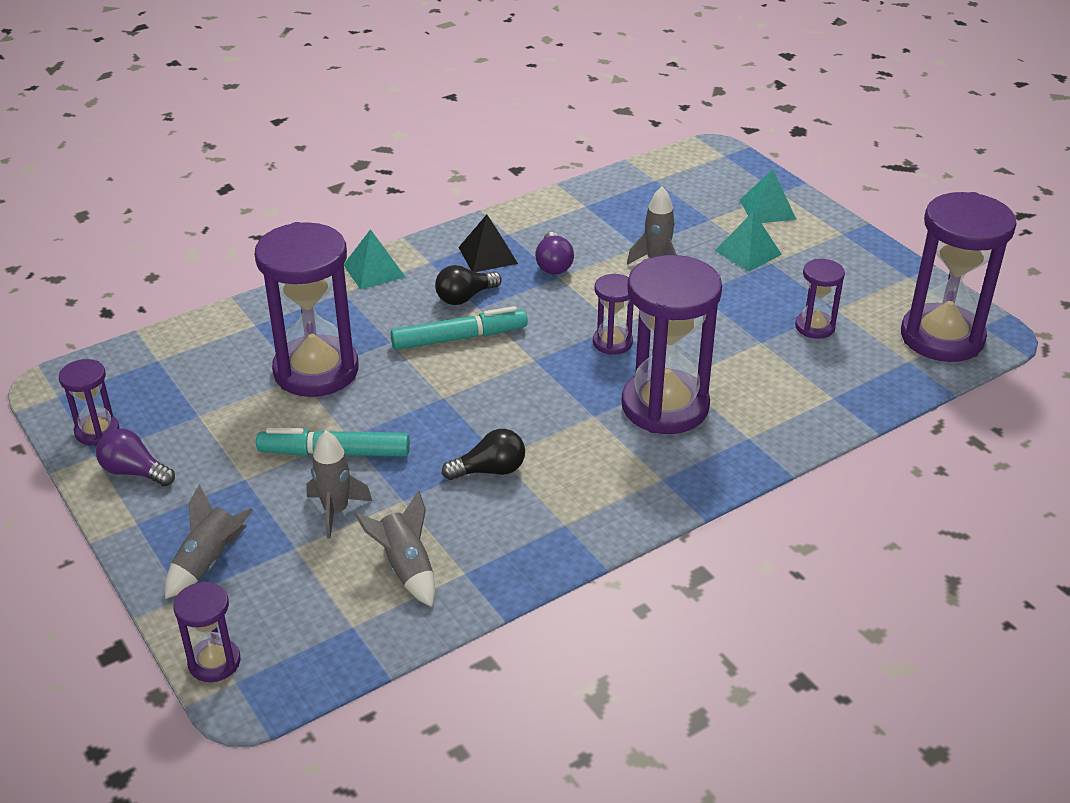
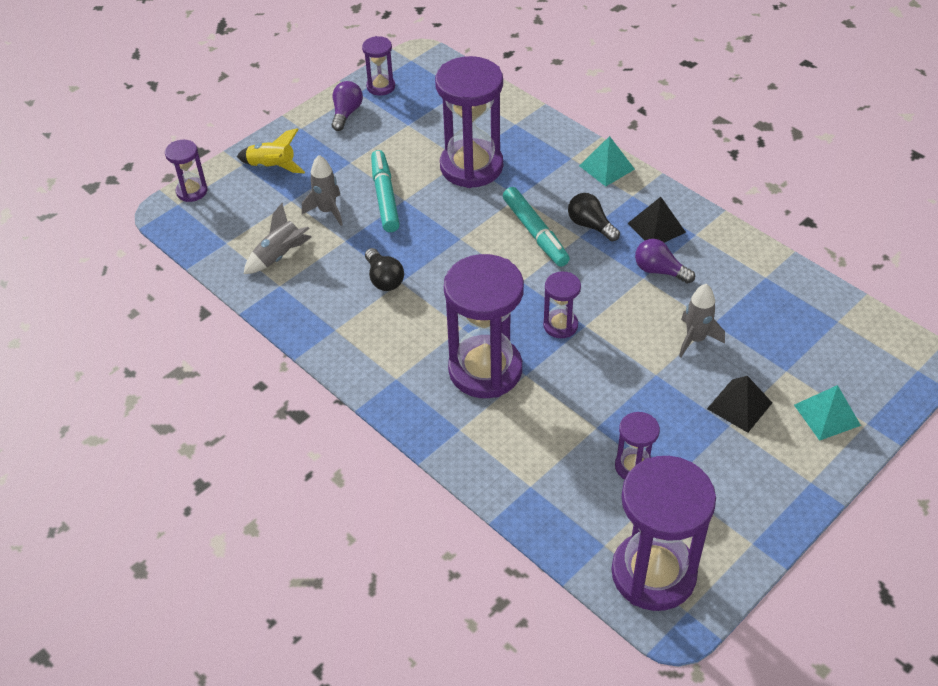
camera: 80 degrees right, 10 degrees up
(209, 562) = (272, 167): grey rocket -> yellow rocket
(553, 265) = (659, 271): purple light bulb -> purple light bulb turned 45 degrees clockwise
(748, 252) = (739, 405): turquoise pyramid -> black pyramid

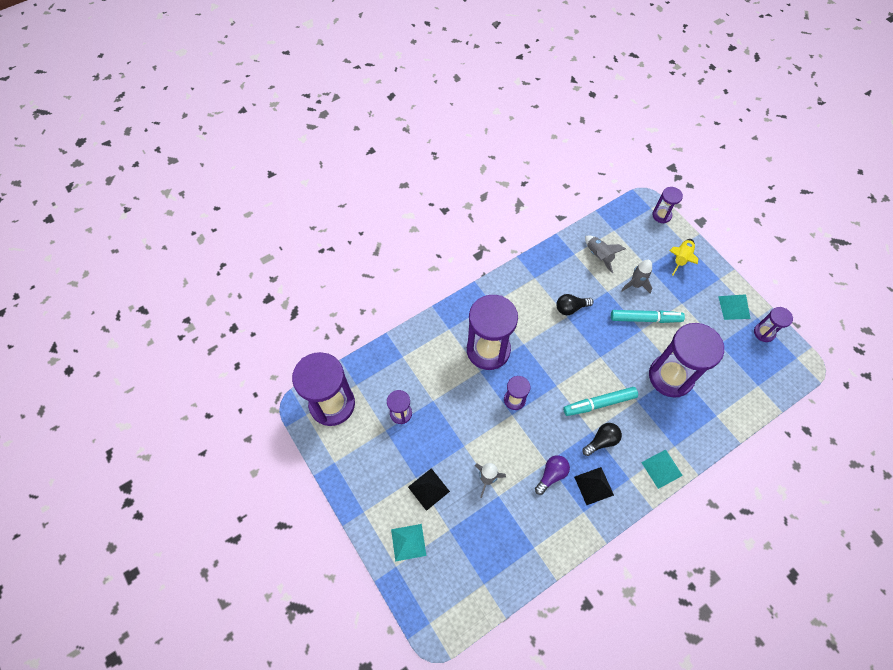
camera: 100 degrees right, 15 degrees up
(346, 113) = (734, 307): purple light bulb -> turquoise pyramid

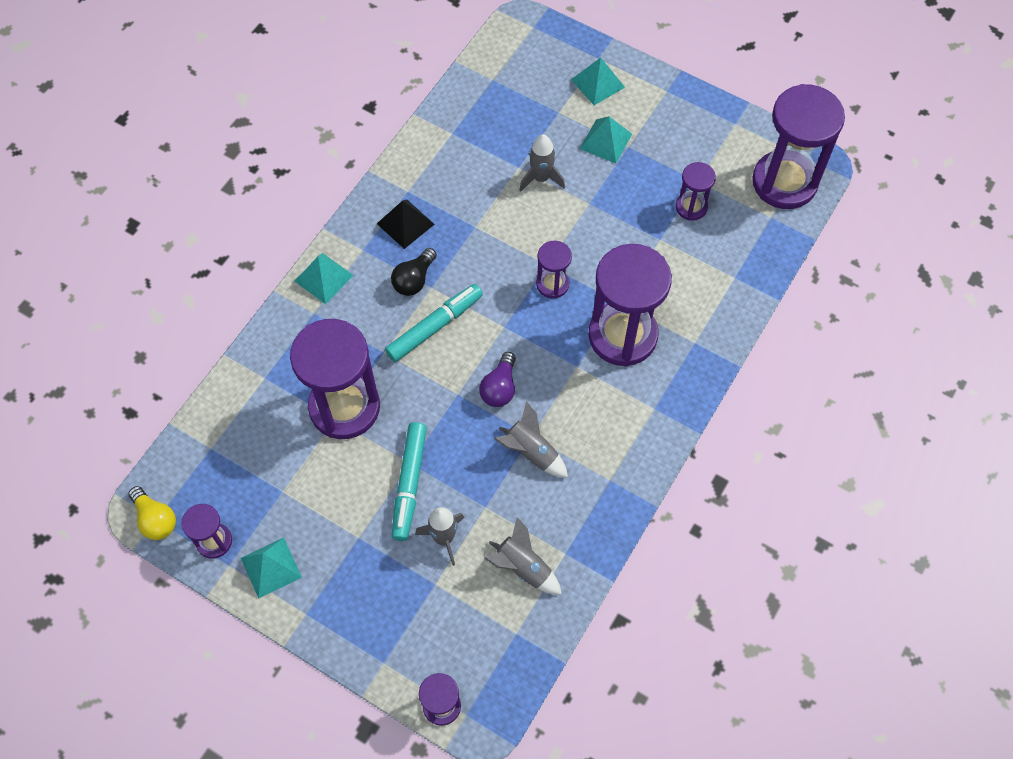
camera: 155 degrees right, 0 degrees up
(428, 489) = (605, 141): black pyramid -> turquoise pyramid
(551, 475) = (463, 214): purple light bulb -> purple light bulb (499, 388)
(570, 308) = (531, 452): black light bulb -> grey rocket
(645, 319) = (409, 484): turquoise marker -> turquoise marker turned 60 degrees counterclockwise
(681, 259) = (382, 624): yellow rocket -> none
(797, 357) = (155, 519): none -> yellow light bulb

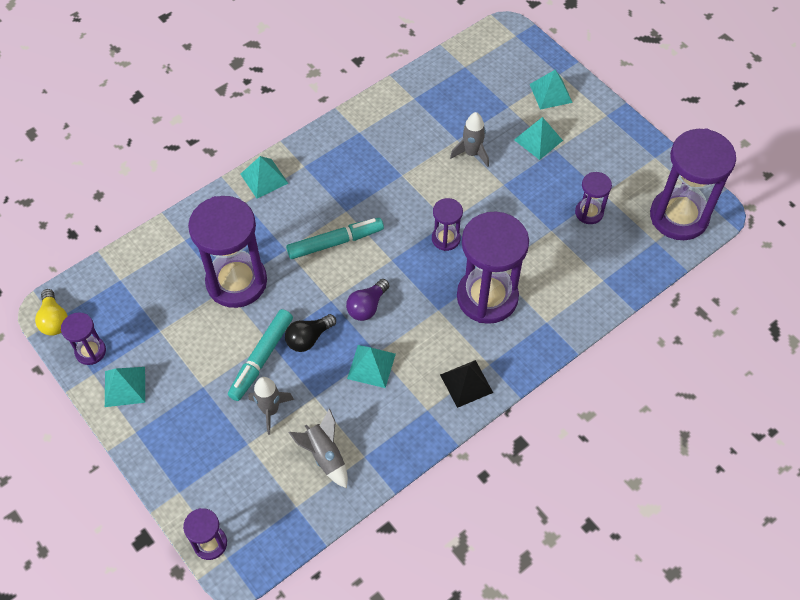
camera: 20 degrees right, 5 degrees down
(405, 224) = (346, 156): black pyramid -> black pyramid (466, 383)
(414, 280) = (334, 201): black light bulb -> black light bulb (308, 338)
(531, 452) = (371, 366): grey rocket -> turquoise pyramid

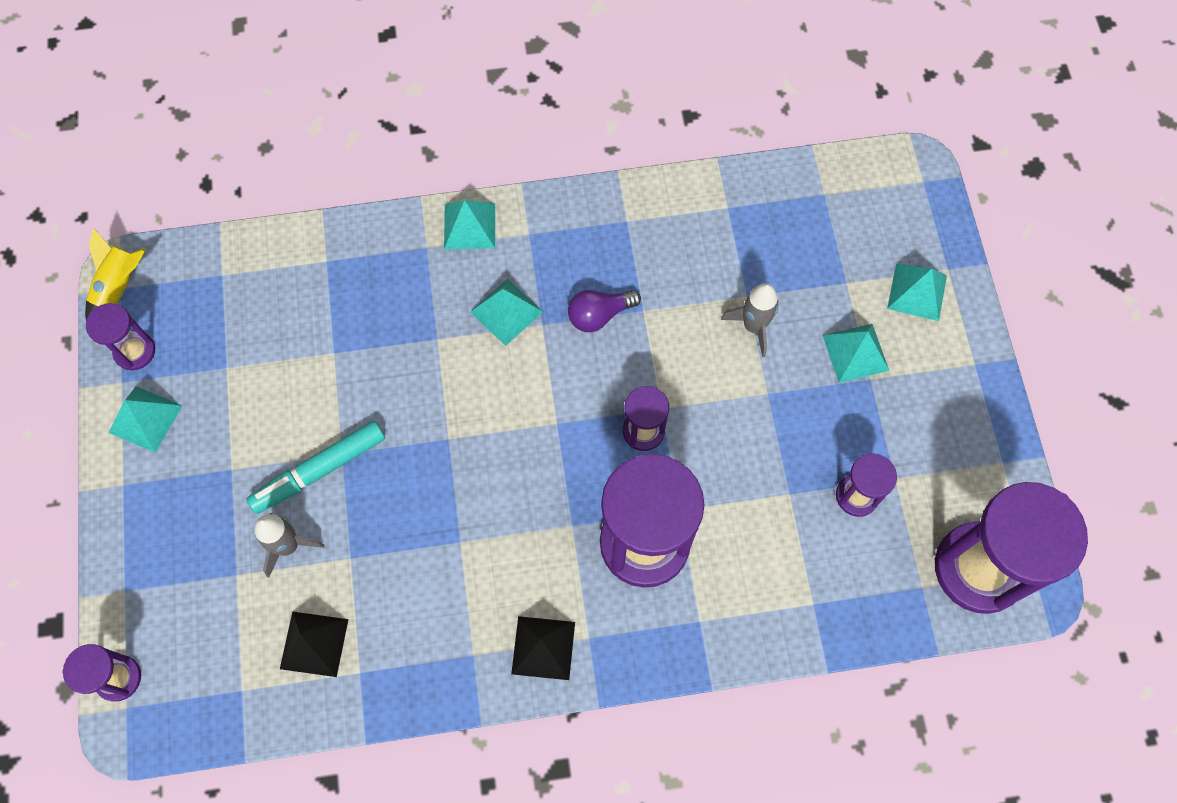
camera: 30 degrees right, 10 degrees up
(54, 320) = (119, 288): yellow light bulb -> yellow rocket
(236, 282) = (352, 351): purple hourglass -> none
(308, 338) = (390, 475): black light bulb -> none
(325, 456) = (314, 644): grey rocket -> black pyramid
(335, 242) = (502, 361): turquoise marker -> none
(367, 306) = (486, 472): purple light bulb -> purple light bulb (599, 315)
(371, 366) = (442, 556): turquoise pyramid -> turquoise pyramid (506, 311)

